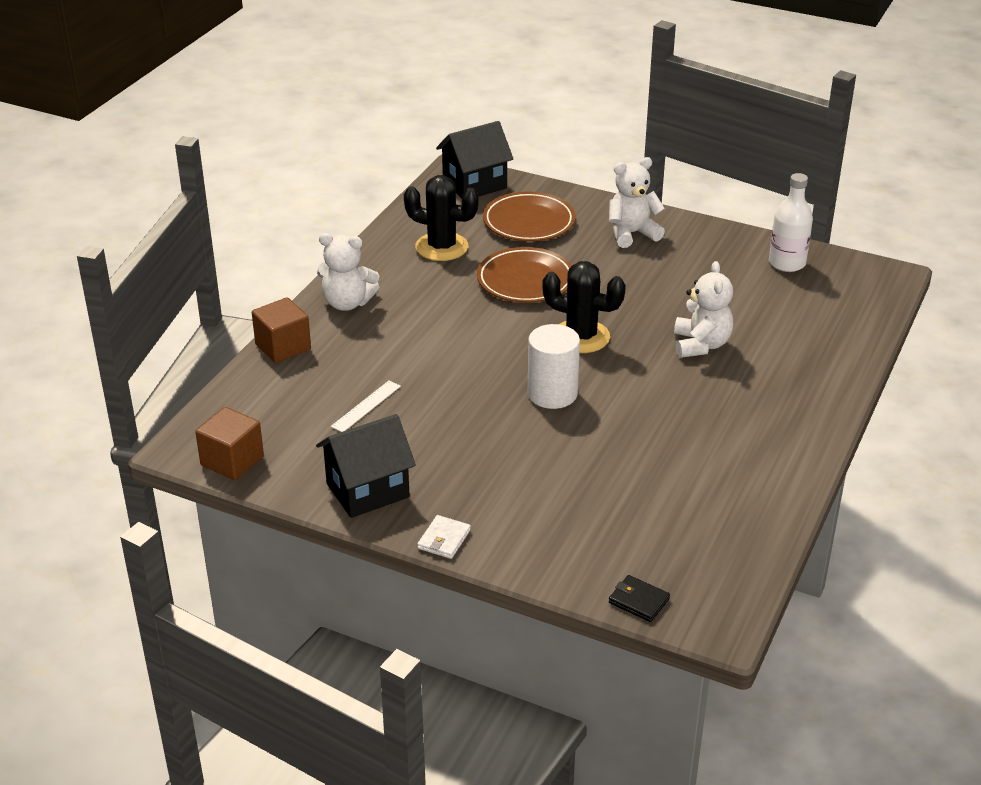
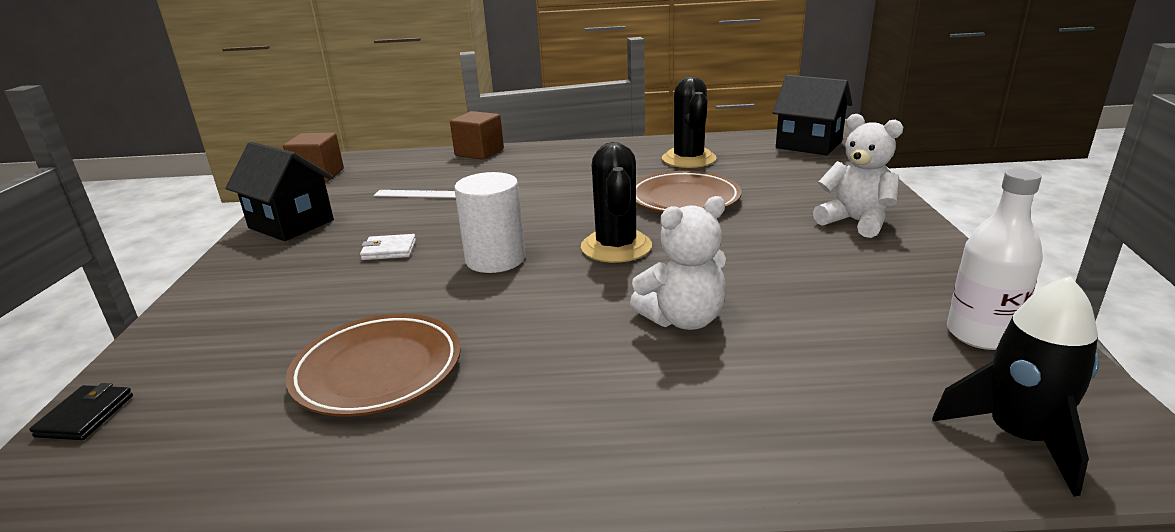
camera: 65 degrees right, 10 degrees down
(347, 303) = (561, 154): white teddy bear -> none
(444, 539) = (217, 272): white wallet -> white wallet (389, 250)
(529, 222) = (787, 176): brown plate -> brown plate (378, 370)
(863, 297) = (1017, 437): none -> black rocket

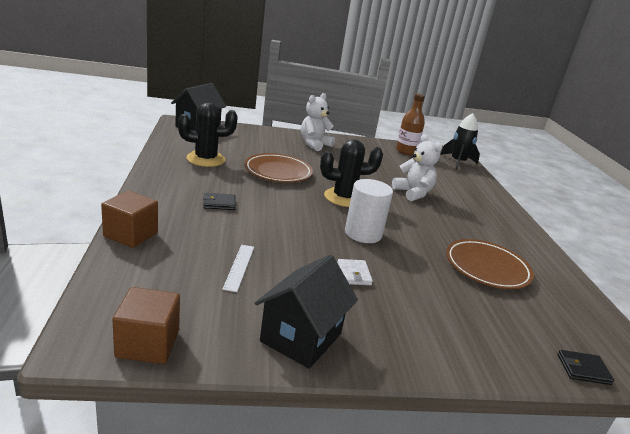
camera: 100 degrees left, 0 degrees up
(558, 176) = (219, 203): none -> black wallet
(981, 334) = (406, 151): white bottle -> brown bottle

